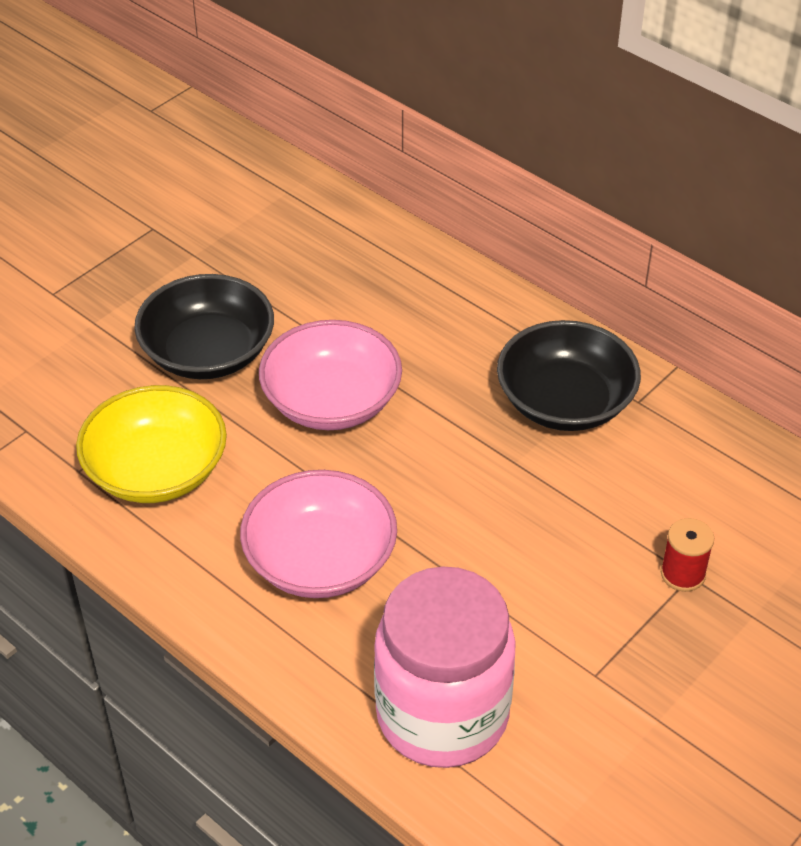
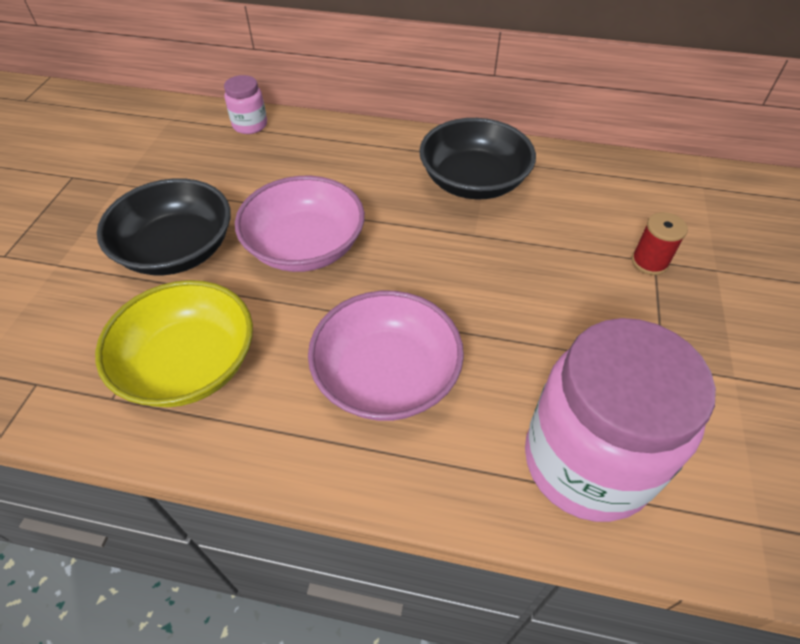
camera: 30 degrees left, 5 degrees up
(367, 233) = (250, 125): none -> pink jar

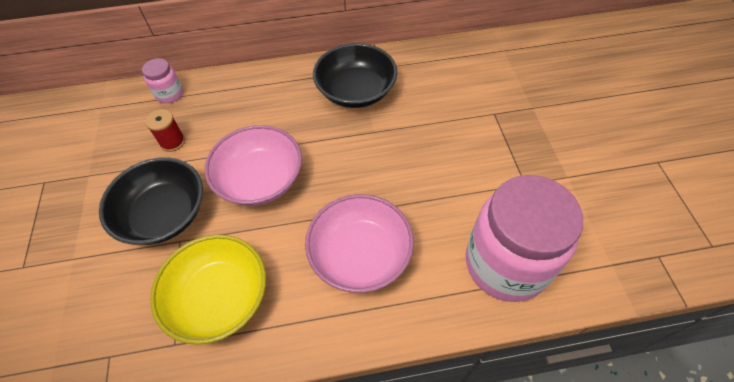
camera: 20 degrees left, 5 degrees up
(649, 262) = (491, 115): red spool -> red spool (172, 142)

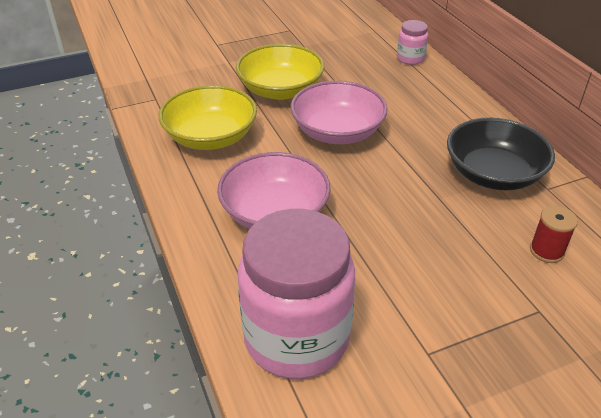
camera: 75 degrees right, 15 degrees down
(164, 214) = (280, 90): black bowl -> yellow bowl
(172, 142) = (356, 74): red spool -> red spool (546, 251)

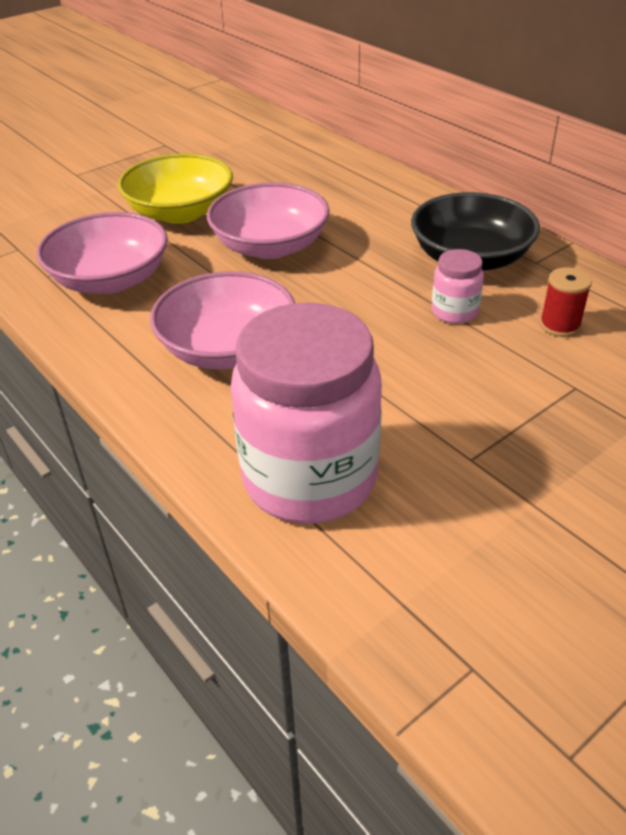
camera: 15 degrees left, 0 degrees up
(210, 137) = (110, 279): yellow bowl -> pink bowl
(410, 58) = (327, 154): pink jar -> pink jar (454, 312)

